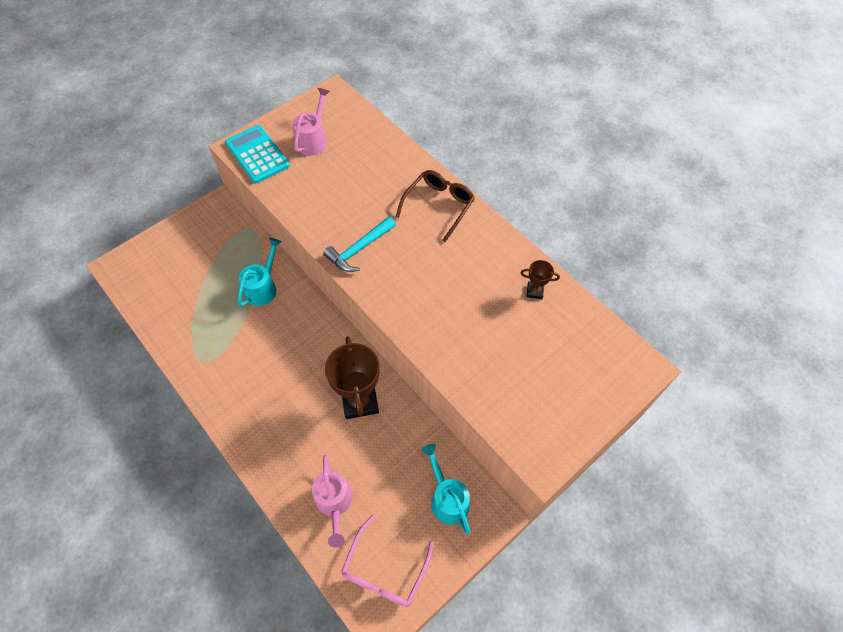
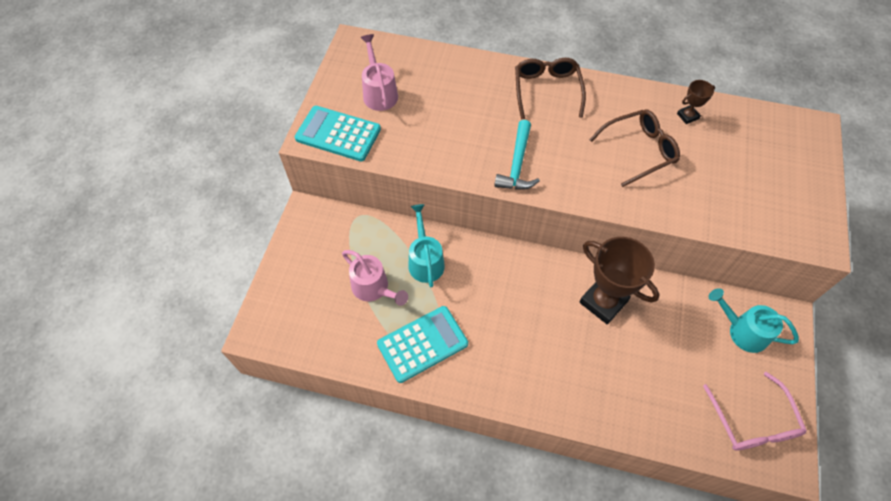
camera: 35 degrees left, 0 degrees up
(207, 344) = (422, 344): none -> turquoise calculator
(335, 503) = (665, 399): pink watering can -> pink watering can (374, 288)
(464, 295) = (638, 151): none -> brown glasses

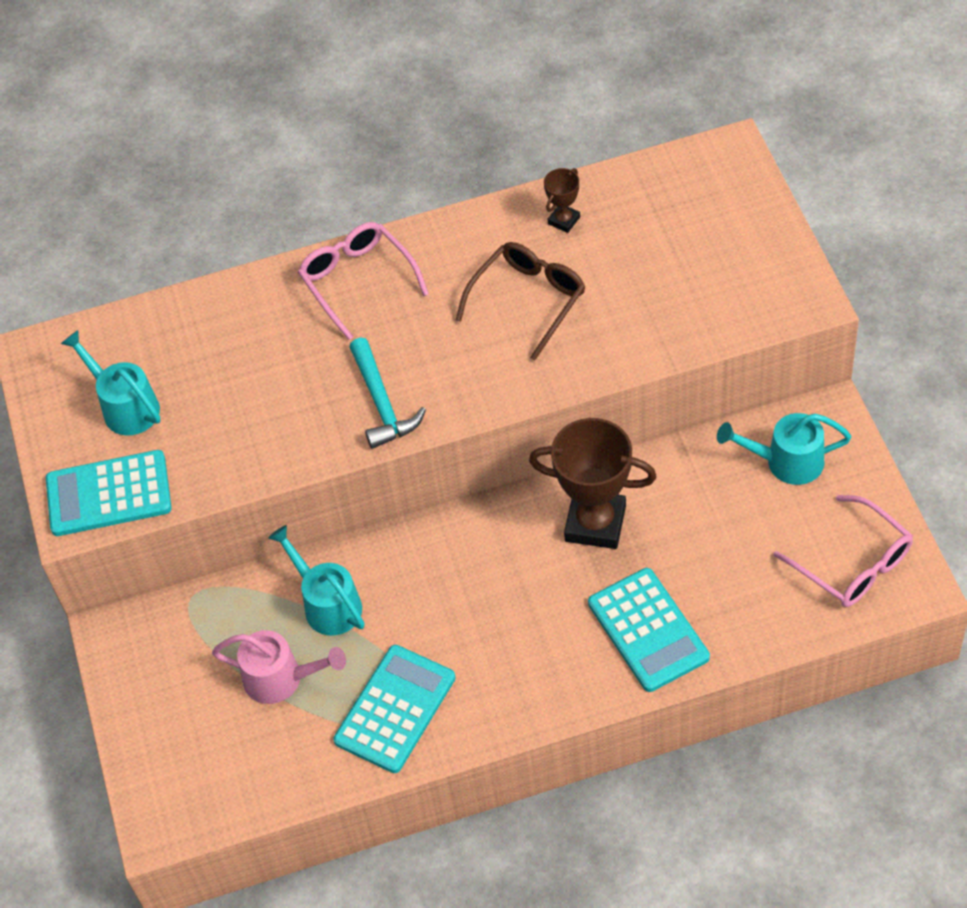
camera: 25 degrees left, 5 degrees down
(379, 92) = (124, 406): pink watering can -> turquoise watering can
(547, 91) = (358, 282): brown glasses -> pink glasses
(597, 386) = (648, 630): none -> turquoise calculator

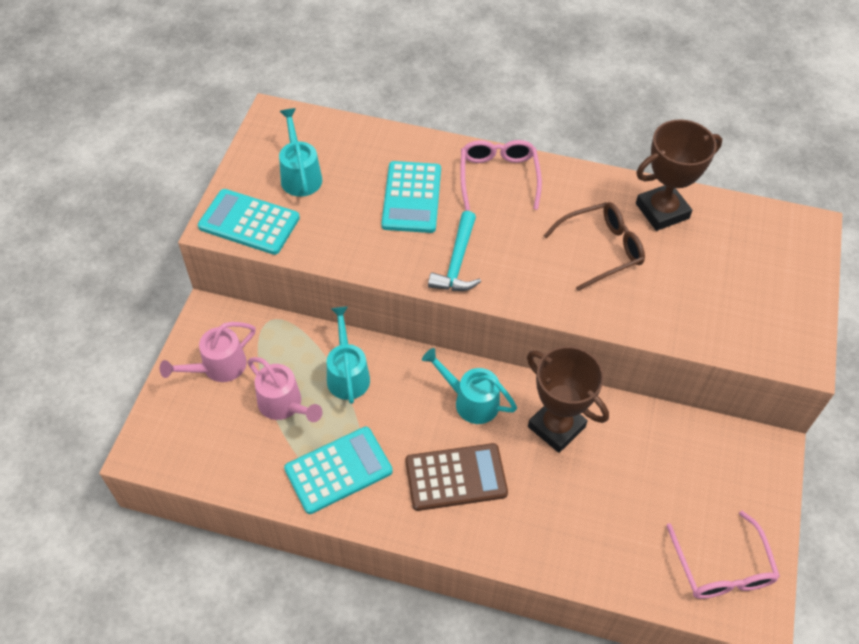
camera: 25 degrees right, 0 degrees up
(172, 685) = (218, 367): none -> pink watering can
(526, 639) = (456, 477): none -> brown calculator
(564, 220) = (662, 211): brown trophy -> brown trophy, size x2.12
(648, 630) = (542, 523): turquoise calculator -> turquoise calculator (412, 197)
(785, 462) = (718, 464): turquoise watering can -> turquoise watering can (470, 401)

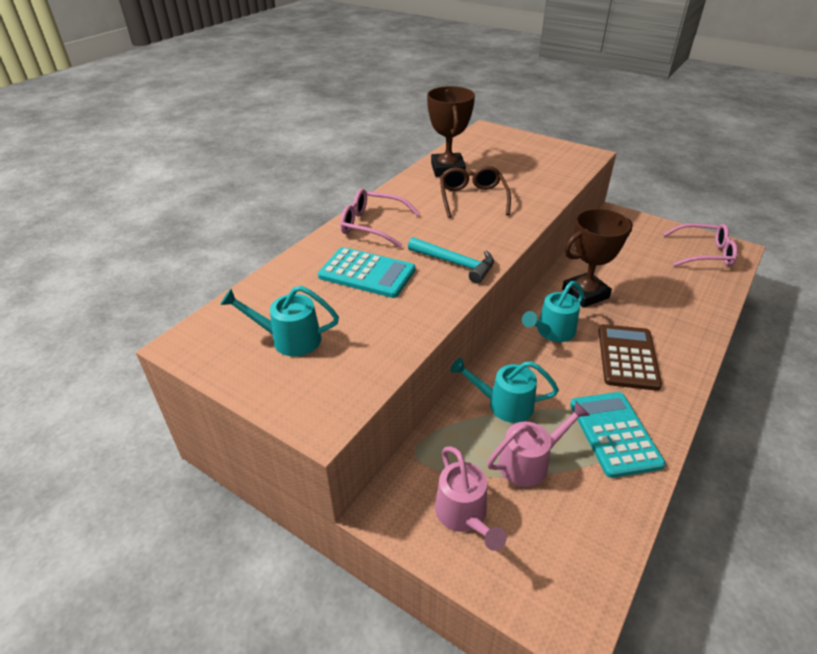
camera: 70 degrees left, 15 degrees down
(249, 222) = (333, 392): turquoise calculator -> none

